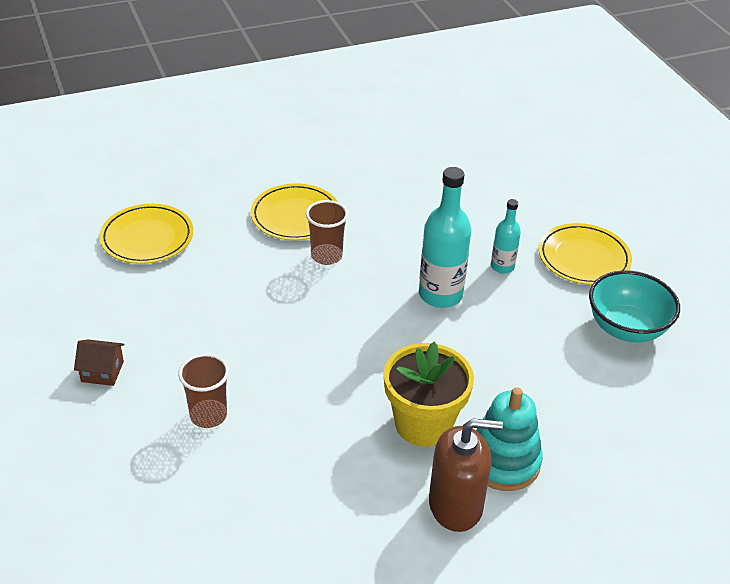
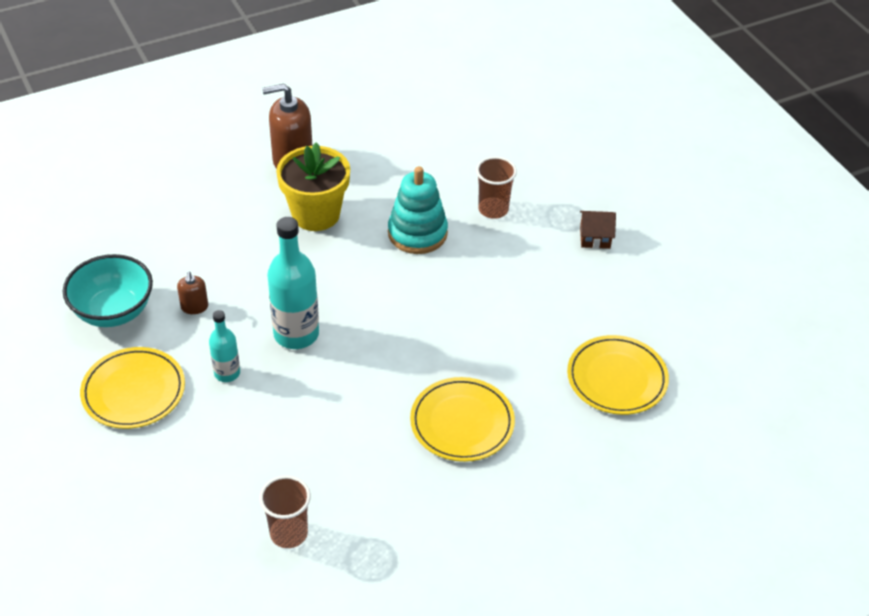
camera: 175 degrees right, 5 degrees up
(326, 256) = (418, 371): brown cup -> brown cup (289, 533)
(503, 461) = (253, 191): turquoise stacking toy -> turquoise stacking toy (417, 233)
(545, 327) = (194, 307): none -> brown soap dispenser

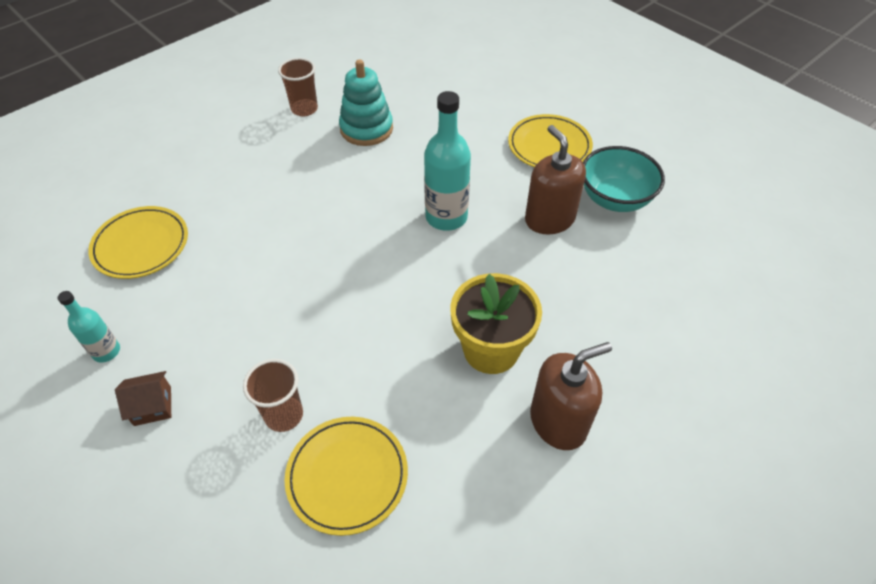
camera: 165 degrees right, 5 degrees up
(194, 307) = (549, 219): brown soap dispenser -> brown soap dispenser, size x2.04
(227, 373) = (486, 174): turquoise bottle -> turquoise bottle (106, 351)
(289, 533) = (386, 92): brown cup -> brown cup (304, 109)
(417, 233) = (367, 355): turquoise stacking toy -> turquoise stacking toy (366, 129)
(462, 423) = (279, 180): yellow plate -> yellow plate (347, 476)

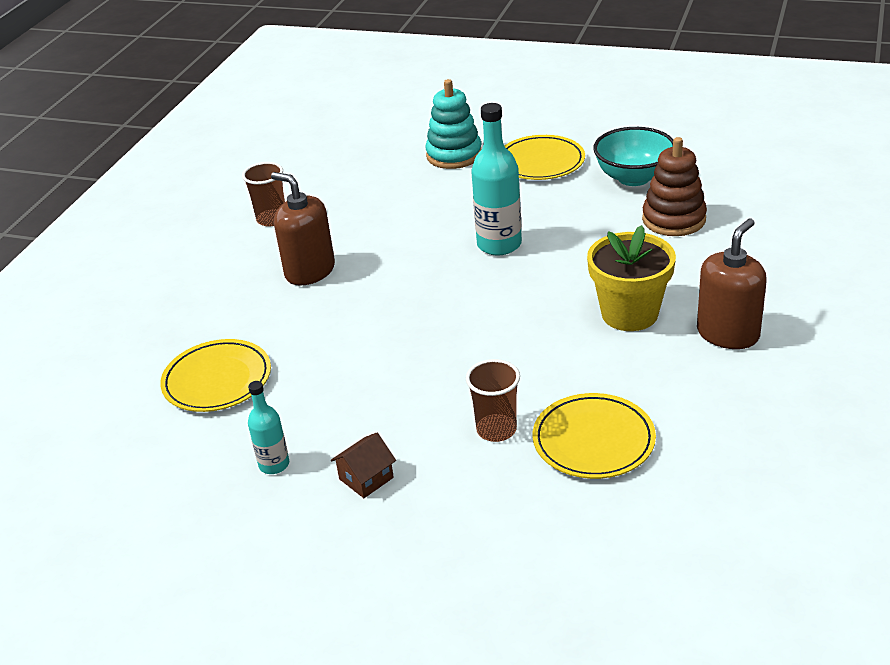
camera: 25 degrees left, 15 degrees down
(366, 129) = (353, 211): turquoise stacking toy -> turquoise stacking toy (454, 155)
(549, 219) = (592, 211): brown soap dispenser -> brown soap dispenser (310, 271)
(613, 263) = (673, 219): none -> brown stacking toy

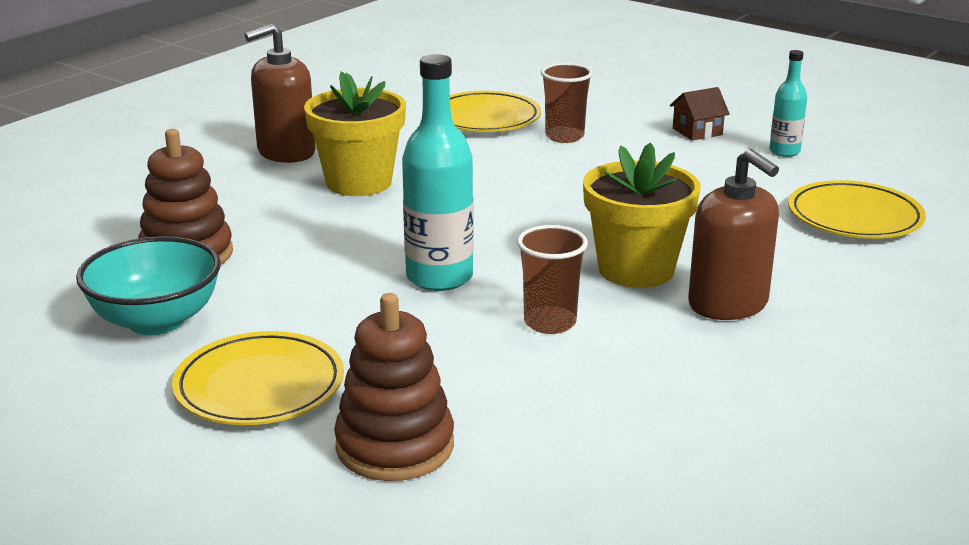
camera: 165 degrees left, 10 degrees down
(272, 219) = (789, 402): brown cup -> brown cup (550, 322)
(375, 283) = (636, 269): none -> yellow flower pot
(454, 155) = (395, 446): turquoise stacking toy -> brown stacking toy

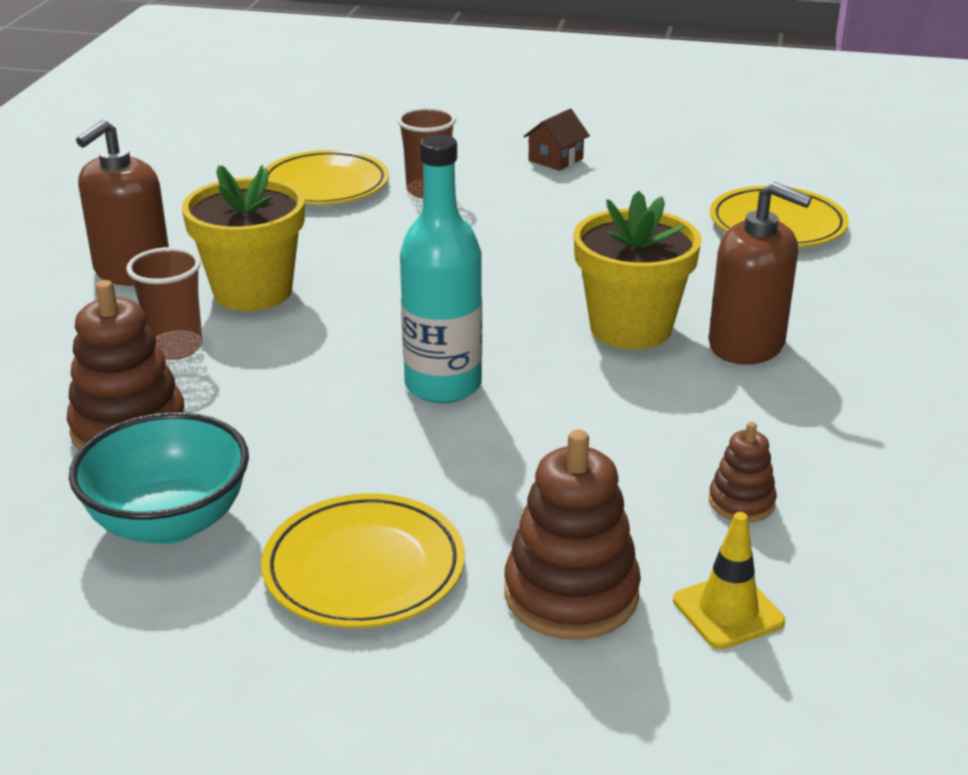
camera: 25 degrees left, 5 degrees up
(509, 494) = (728, 611): none -> yellow traffic cone
(550, 322) = (600, 408): brown cup -> brown cup (175, 348)
(601, 419) = (741, 502): none -> brown stacking toy
(784, 151) = (656, 166): turquoise bottle -> none

